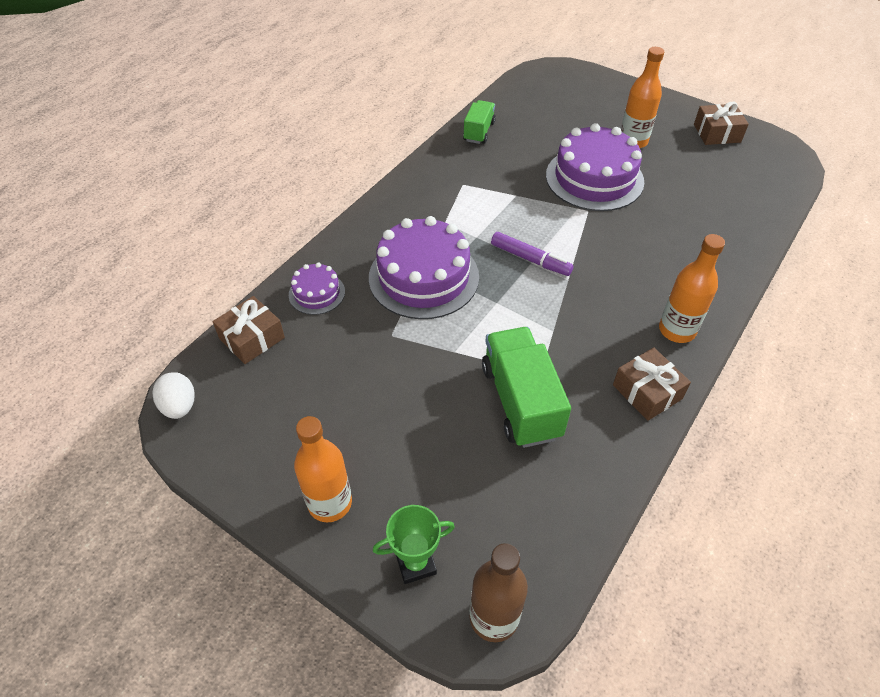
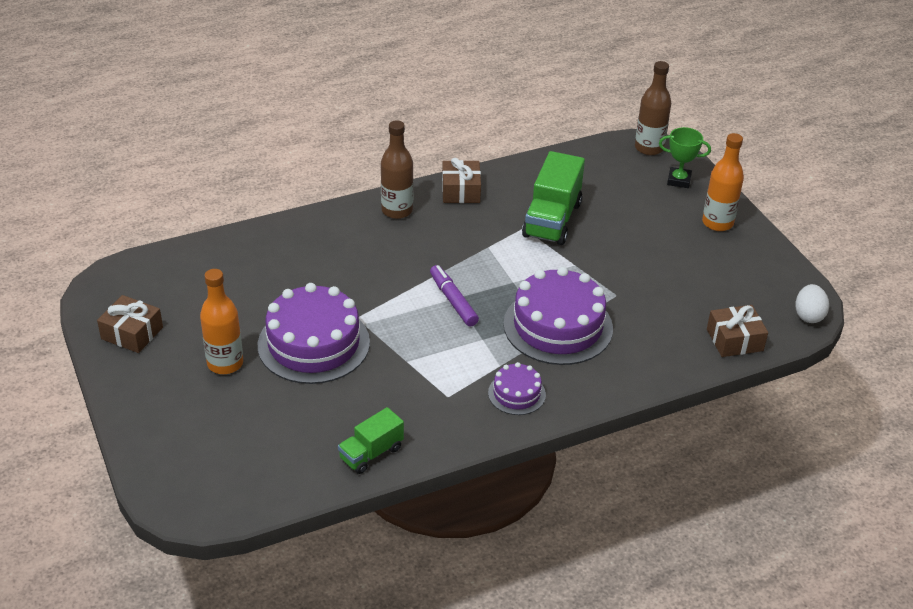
camera: 150 degrees left, 10 degrees down
(317, 293) = (661, 352): purple cake -> purple cake (516, 393)
(677, 330) = (397, 210): orange bottle -> brown bottle

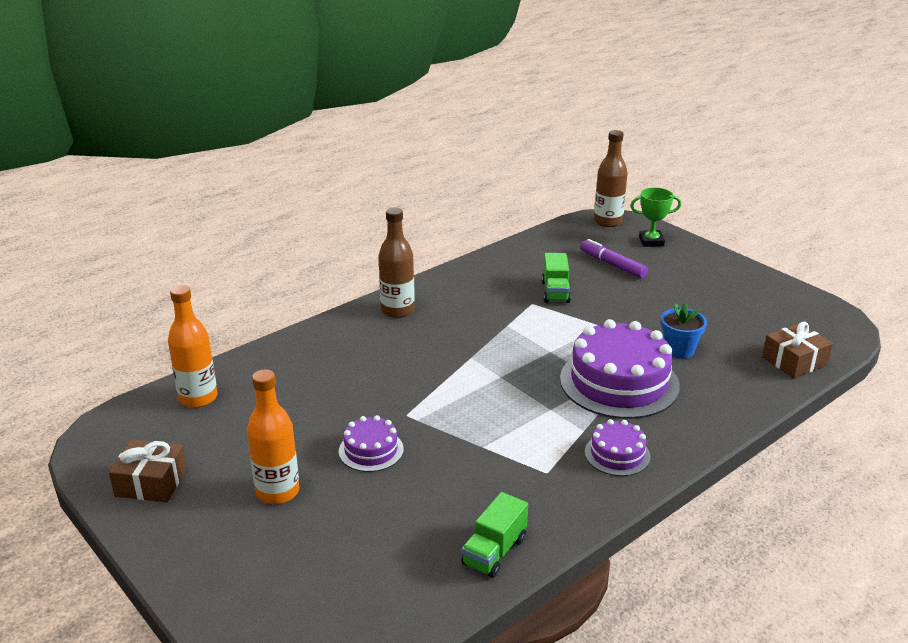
camera: 15 degrees left, 10 degrees down
(313, 343) = (371, 450): purple cake -> purple cake, size x0.50
(453, 301) = (499, 379): purple marker -> purple marker (612, 265)
(460, 191) = (452, 283): brown gift -> none
(552, 220) = (555, 292): green truck -> green truck, size x0.58
(633, 305) = (679, 350): none -> blue flower pot
(717, 223) = (709, 268): orange bottle -> orange bottle (198, 398)
(808, 315) = (844, 328): white egg -> none

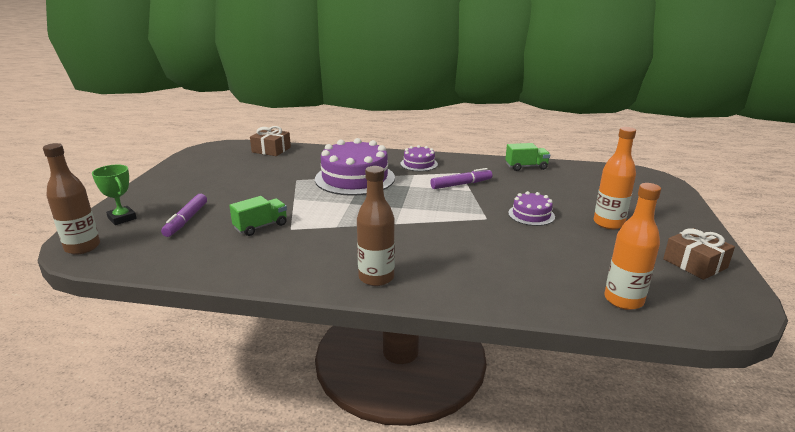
camera: 130 degrees left, 5 degrees down
(508, 450) = (461, 184): none -> purple marker
(679, 350) = (295, 173): blue flower pot -> none

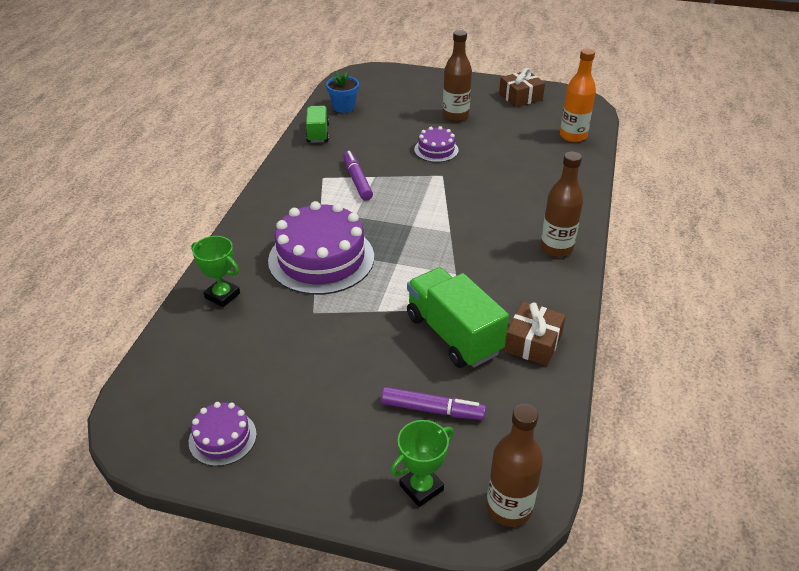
camera: 85 degrees left, 15 degrees up
(261, 226) = (453, 334): green truck -> green truck, size x1.71
(271, 150) = (178, 348): brown gift -> brown gift (533, 343)
(316, 155) = (222, 296): none -> green trophy
(419, 164) = (286, 205): purple cake -> purple cake (222, 438)
(578, 173) = (343, 107): none -> blue flower pot
(608, 223) = (455, 116): orange bottle -> brown bottle

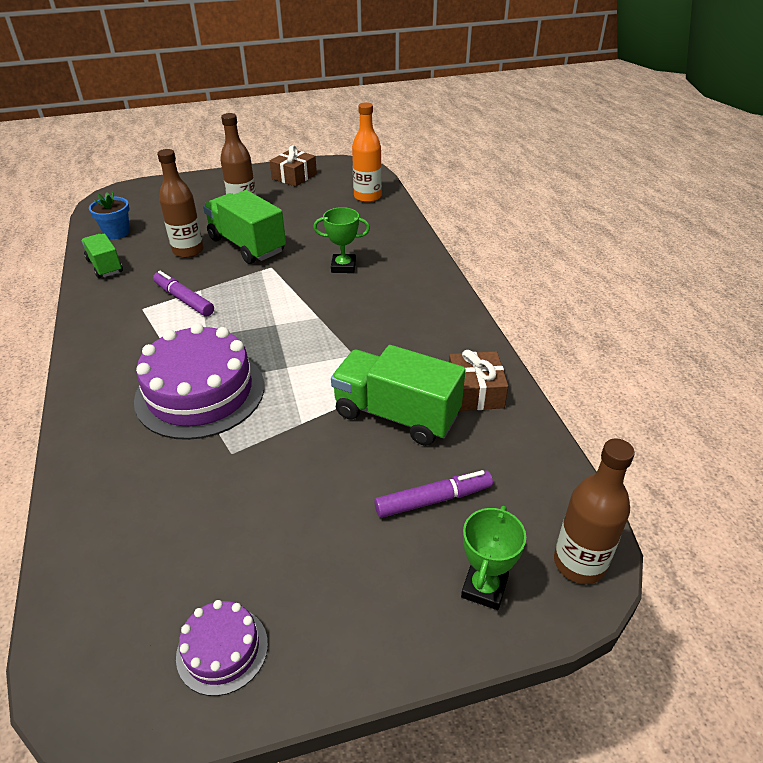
camera: 30 degrees left, 0 degrees up
(222, 296) = (106, 479): green trophy -> green trophy (343, 267)
(436, 150) = (247, 245): purple cake -> green truck
(556, 248) = (429, 298): brown bottle -> brown bottle (188, 251)

